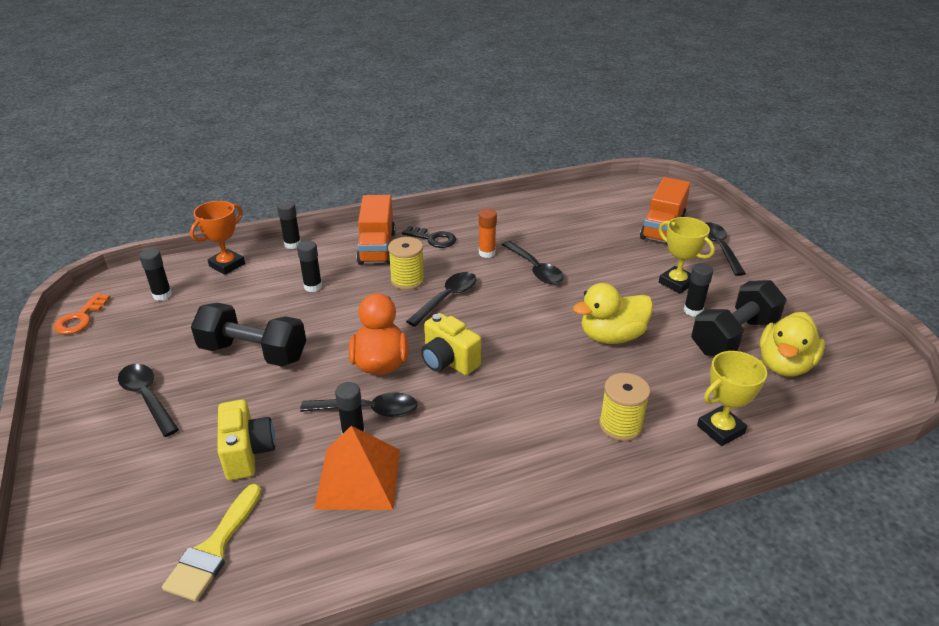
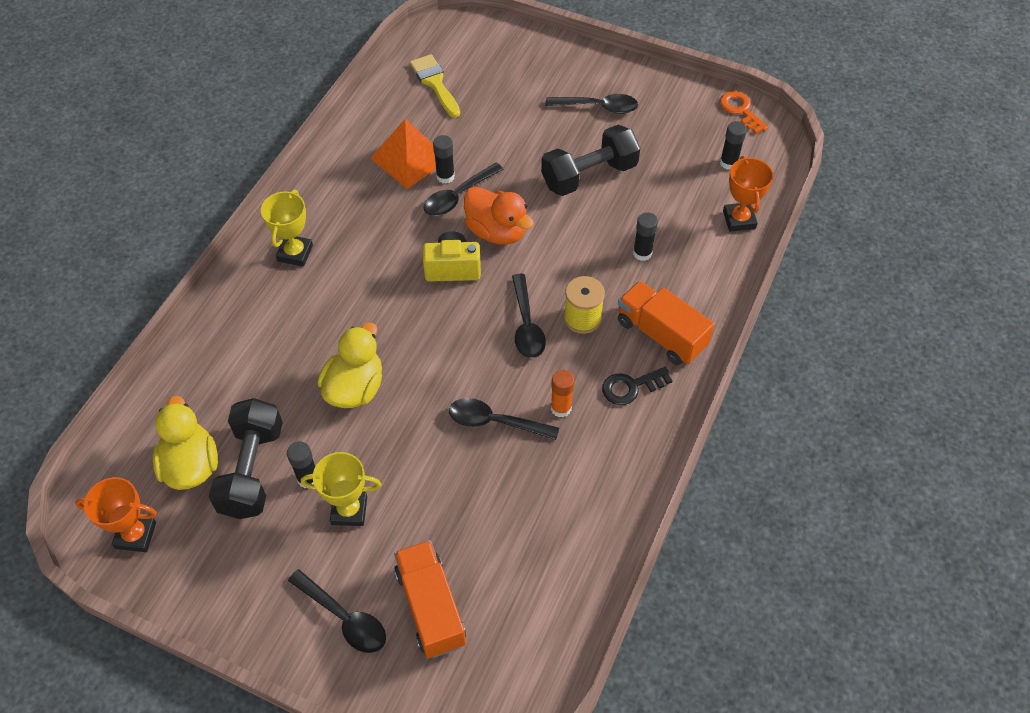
camera: 135 degrees right, 20 degrees up
(247, 453) = (489, 126): yellow camera -> none
(292, 244) = (732, 279): black glue stick -> none
(620, 425) = (283, 306): yellow spool -> none
(720, 429) = (210, 355): yellow trophy -> yellow trophy (295, 253)
(853, 350) = (136, 535): none -> orange trophy

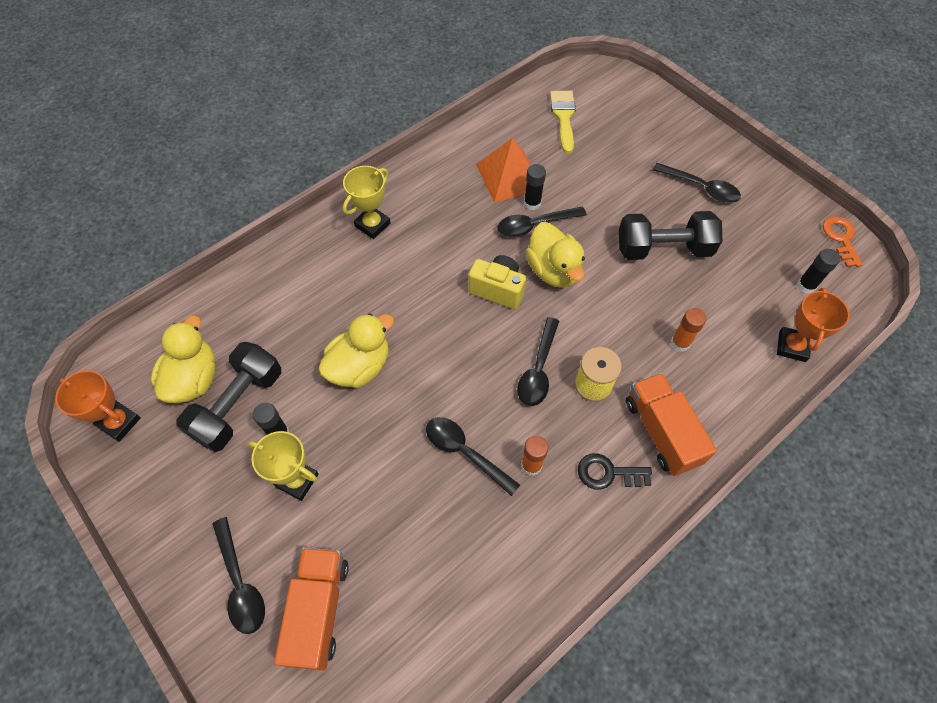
camera: 25 degrees right, 5 degrees up
(497, 231) = (553, 270): orange duck -> yellow duck
(642, 253) = (680, 343): black glue stick -> orange glue stick

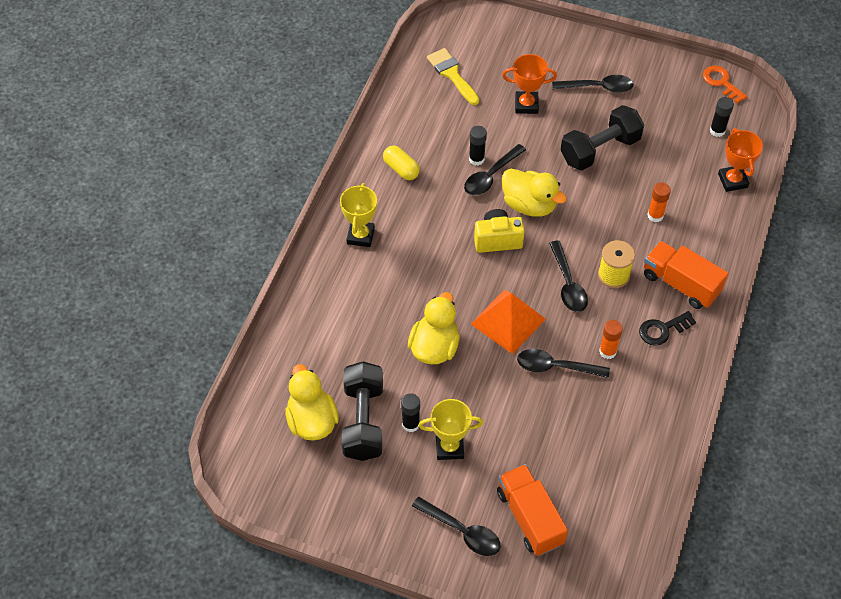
camera: 30 degrees left, 5 degrees down
(119, 422) = (279, 480): orange trophy -> orange trophy (526, 105)
(455, 181) = (401, 169): none -> yellow capsule
(509, 176) = (442, 145): orange pyramid -> orange pyramid (508, 321)

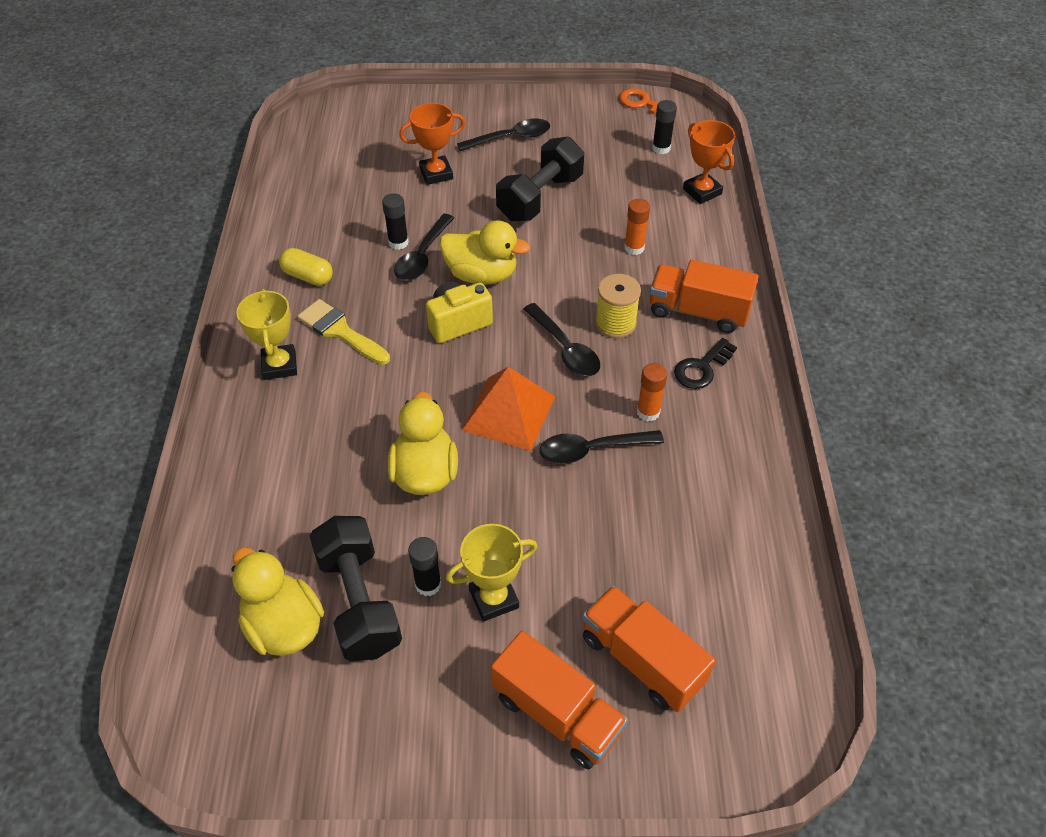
camera: 20 degrees left, 5 degrees down
(452, 74) = (336, 164): yellow brush -> yellow brush (340, 331)
(462, 531) = (557, 713): black spoon -> orange truck

